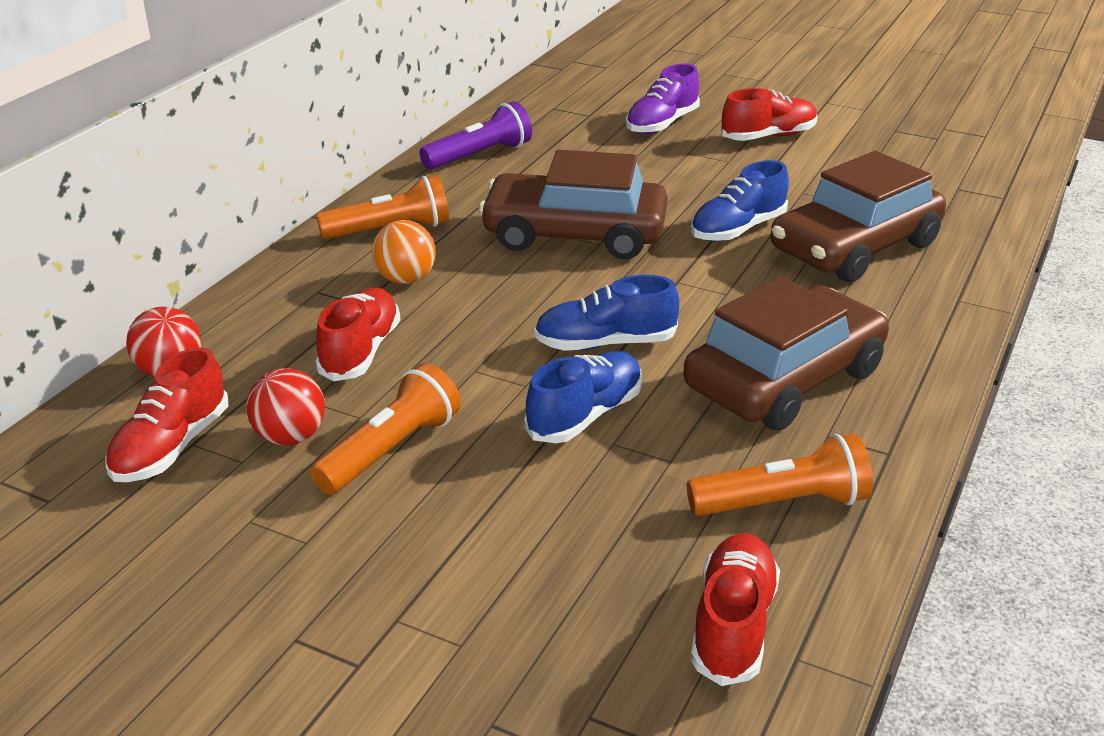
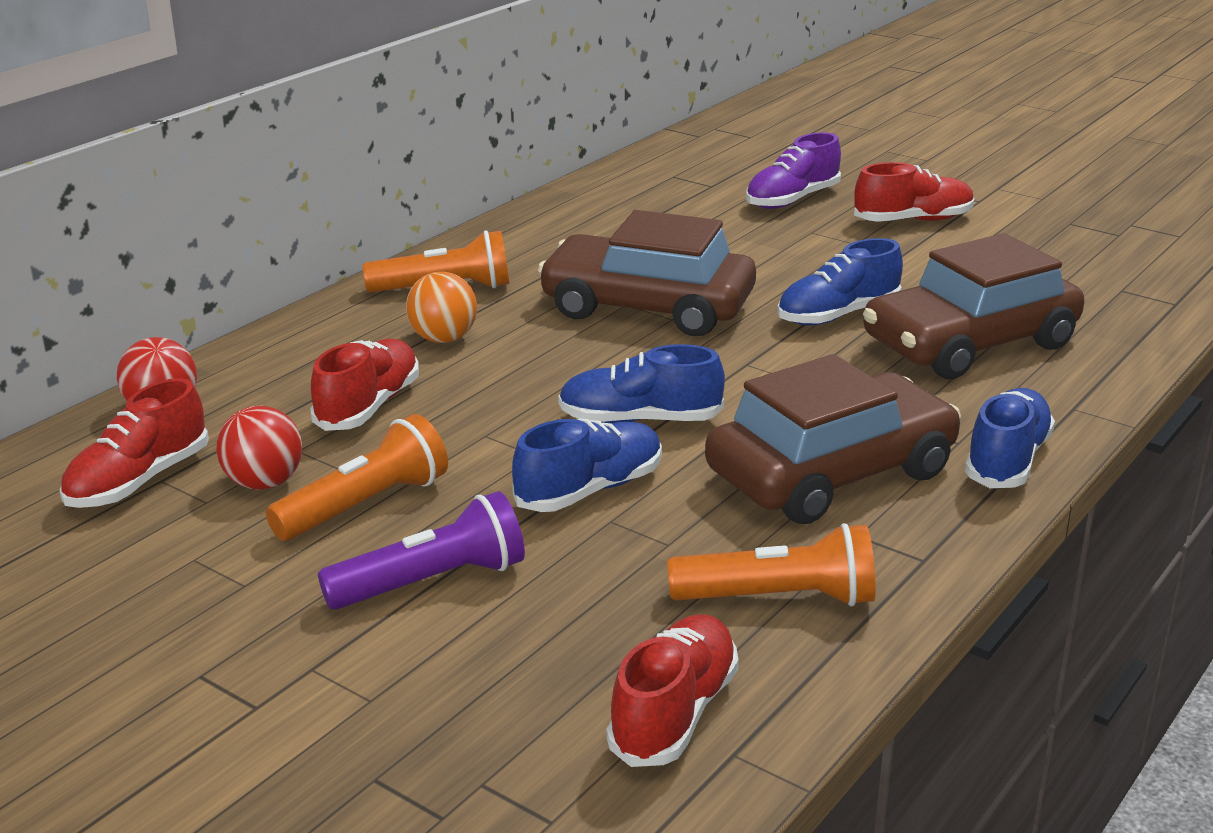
camera: 10 degrees right, 5 degrees down
(480, 155) = (571, 220): purple flashlight -> purple flashlight (432, 582)
(923, 353) = (1007, 460): none -> blue shoe

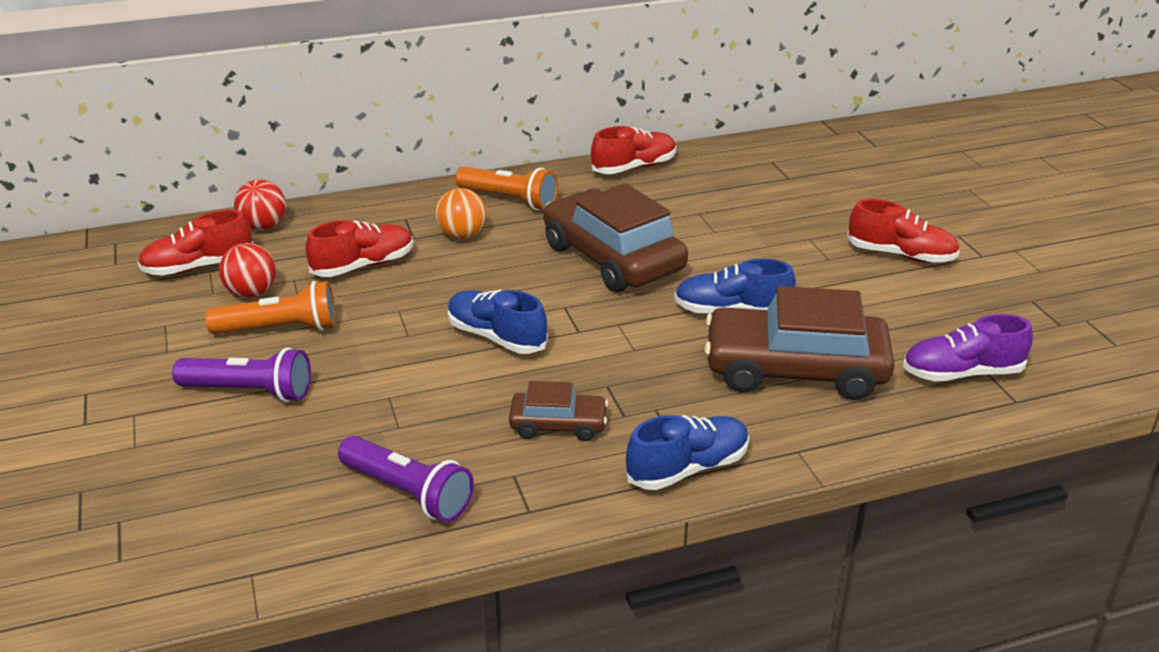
camera: 35 degrees right, 5 degrees up
(590, 490) = (404, 372): blue shoe -> none
(674, 713) = (256, 533): red shoe -> red shoe (634, 167)
(779, 598) = (408, 493): orange flashlight -> purple flashlight
(792, 200) = (831, 208): purple shoe -> purple shoe (961, 373)
(831, 473) = (558, 425): brown car -> brown car, size x0.50

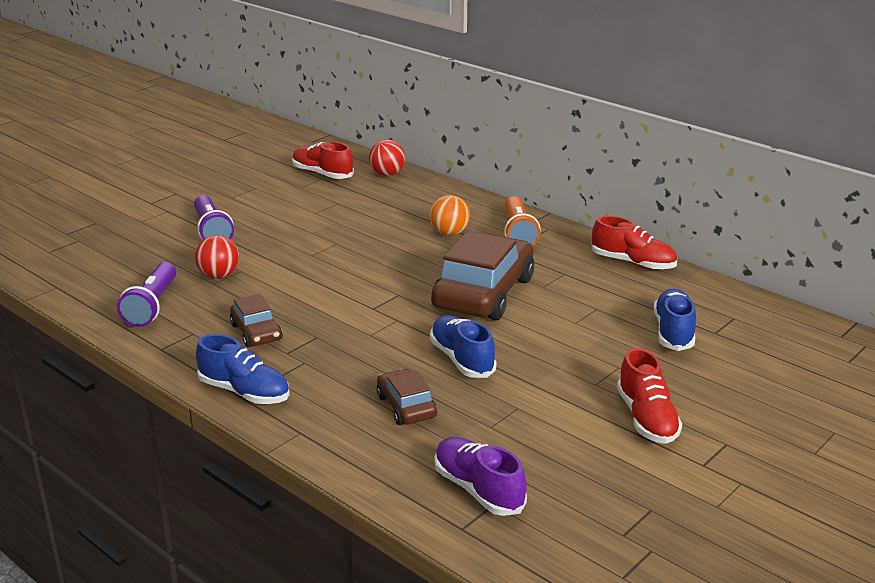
camera: 60 degrees right, 5 degrees down
(251, 293) = (310, 197): red ball -> red ball (219, 276)
(280, 329) = (281, 217): orange flashlight -> none
(363, 266) = (375, 216): red shoe -> none
(496, 337) = (336, 282): blue shoe -> blue shoe (673, 332)
(795, 370) = (406, 406): brown car -> brown car, size x0.50

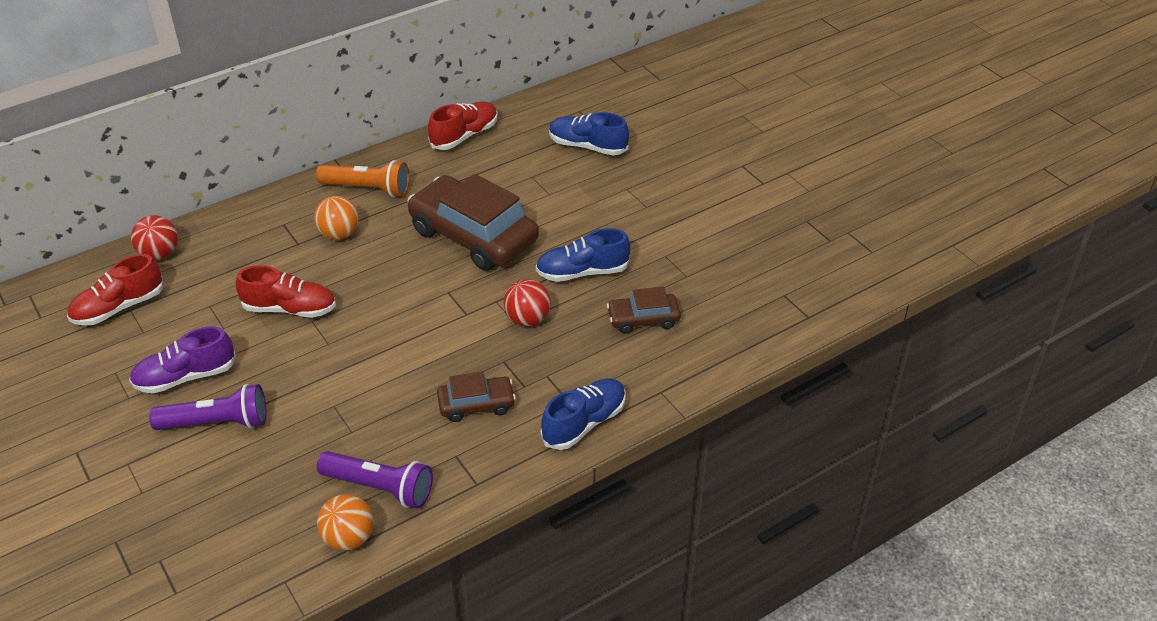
camera: 75 degrees left, 15 degrees up
(98, 303) = (348, 538): none -> orange ball
(219, 276) = (337, 425): red ball -> red ball (527, 319)
(478, 490) = (766, 299): purple shoe -> purple shoe (185, 377)
(647, 419) = (701, 193): red shoe -> red shoe (290, 309)

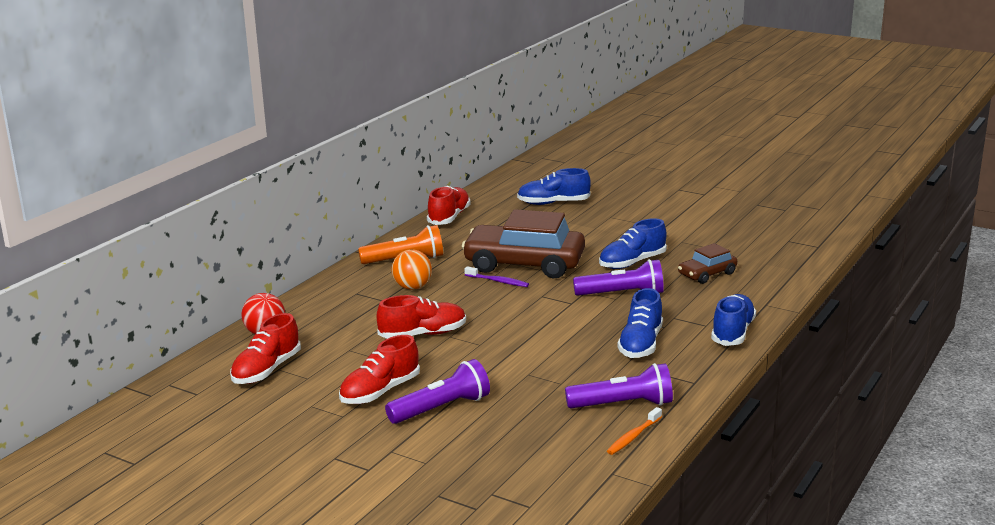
camera: 25 degrees left, 20 degrees down
(185, 377) = (380, 392): purple shoe -> red shoe
(348, 538) = (633, 436): orange ball -> orange toothbrush
(425, 254) = (497, 281): none -> purple toothbrush
(476, 404) = (640, 344): brown car -> blue shoe
(527, 319) = (622, 294): red ball -> purple flashlight

